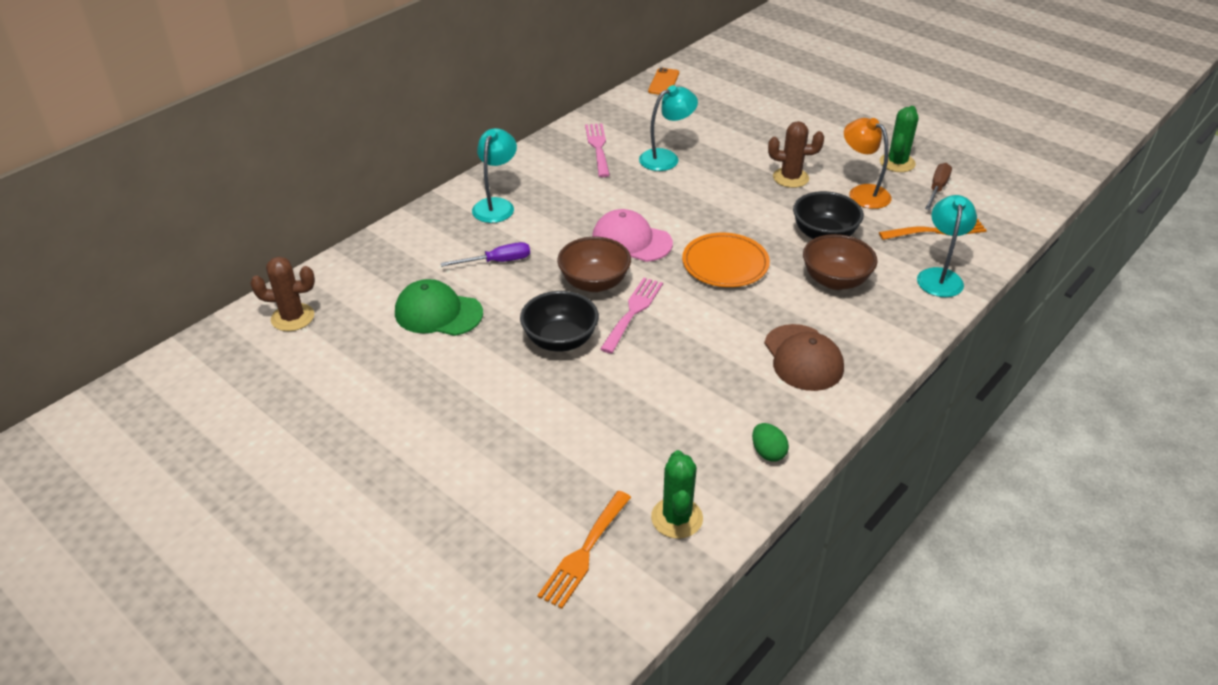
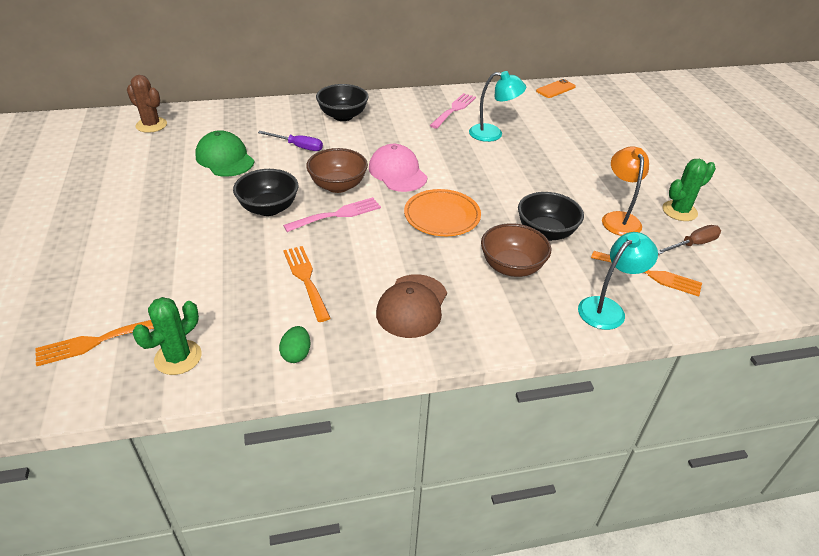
camera: 35 degrees right, 0 degrees up
(496, 205) = (343, 116): turquoise lamp -> black bowl
(688, 386) = (306, 279): none -> orange fork
(790, 178) = (571, 184): brown cactus -> none

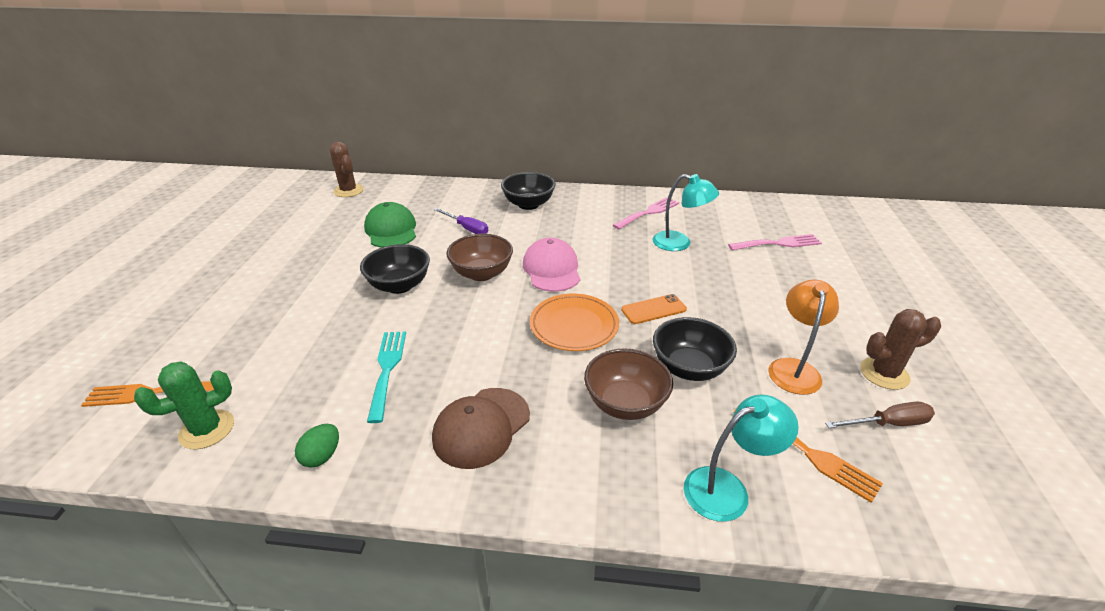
camera: 20 degrees right, 5 degrees down
(306, 279) = (387, 369): orange fork -> turquoise fork
(337, 214) = (462, 304): pink fork -> pink fork (778, 243)
(555, 89) = (776, 205): orange phone -> orange phone (653, 309)
(679, 211) = (884, 374): green cactus -> brown cactus

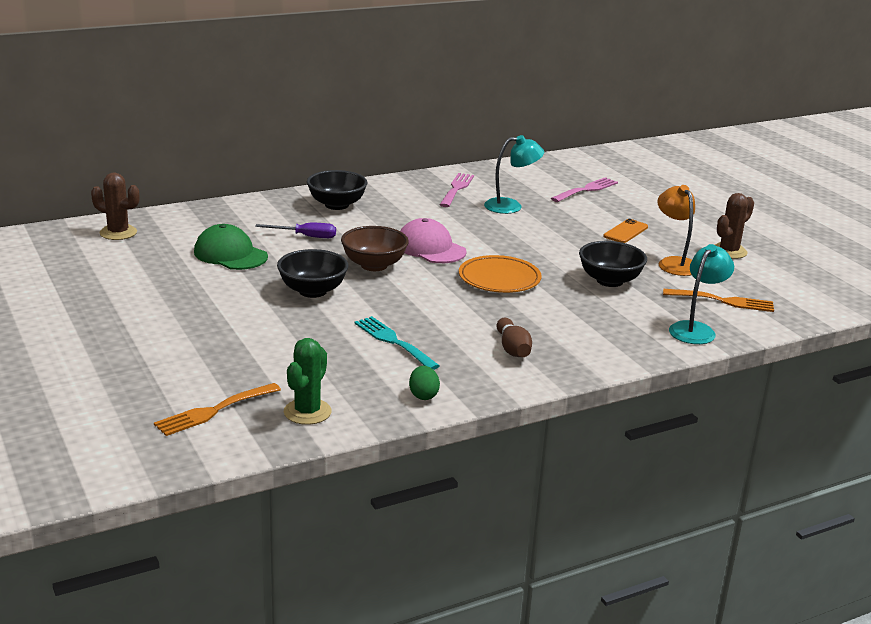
camera: 35 degrees left, 10 degrees down
(481, 427) = (512, 349): brown cap -> brown bowling pin
(625, 403) = (591, 310): brown bowl -> none
(653, 309) = (545, 254): orange phone -> orange phone (625, 232)
(888, 424) = (752, 275): brown screwdriver -> none

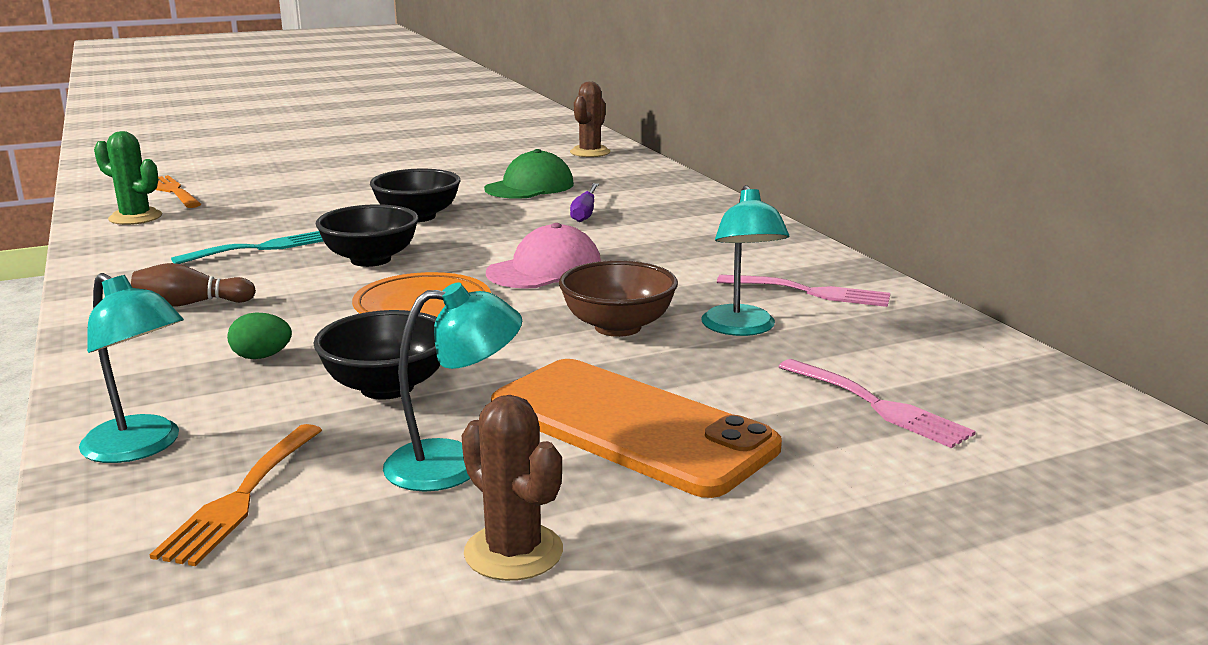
camera: 95 degrees right, 5 degrees down
(337, 205) = (702, 225): black bowl -> black bowl (371, 260)
(374, 265) = (488, 241): brown bowl -> brown bowl (618, 327)
(423, 395) = (118, 258): green egg -> green egg (262, 357)
(625, 232) = (630, 426): orange phone -> orange phone, size x2.28
(674, 263) = (454, 464): orange lamp -> turquoise lamp

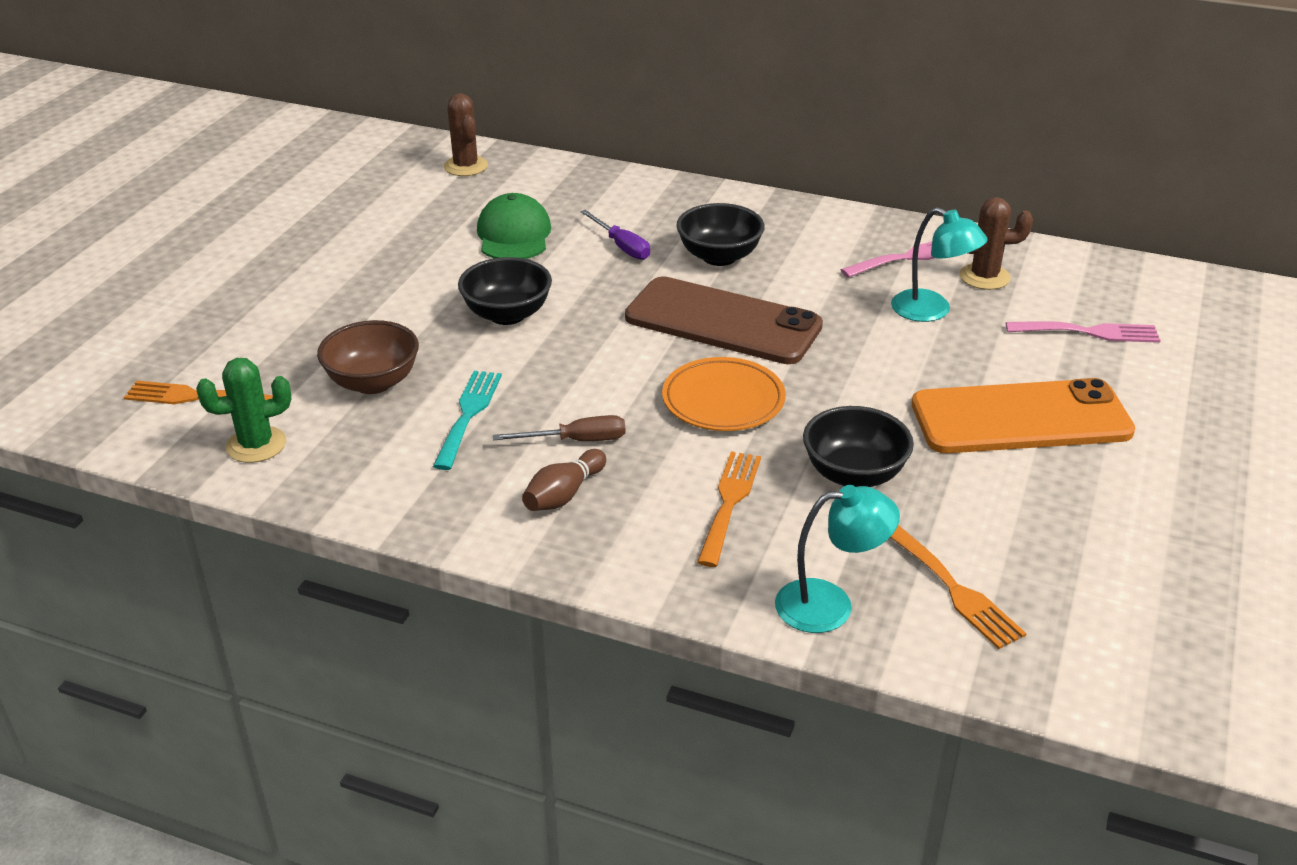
camera: 45 degrees left, 15 degrees up
(262, 357) = (729, 503): green egg -> orange fork
(276, 284) = (576, 441): none -> brown screwdriver
(371, 260) = (584, 378): black bowl -> black bowl (719, 257)
(454, 464) = (998, 498): turquoise lamp -> none
(513, 552) = (1123, 524): brown cactus -> brown cactus (984, 277)
(545, 270) = (723, 322): pink cap -> brown phone
(618, 327) = (870, 349): brown bowl -> brown bowl (373, 382)

